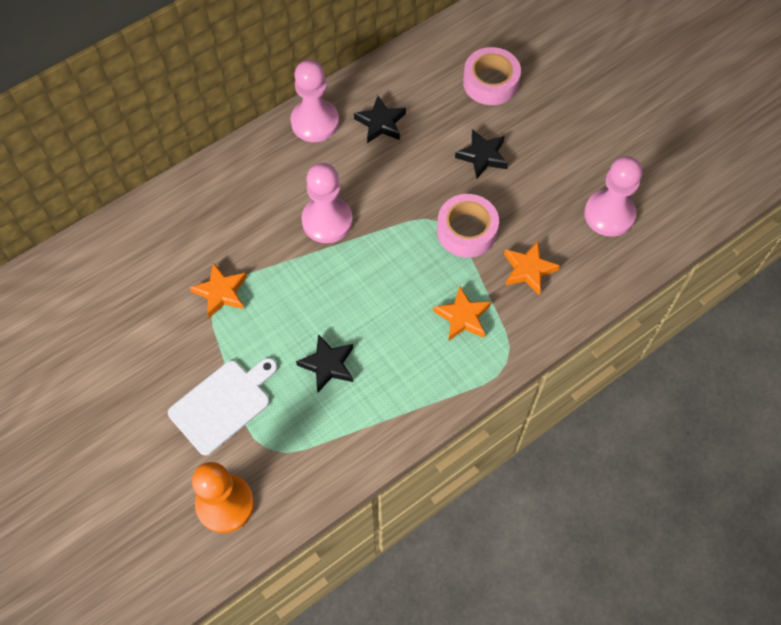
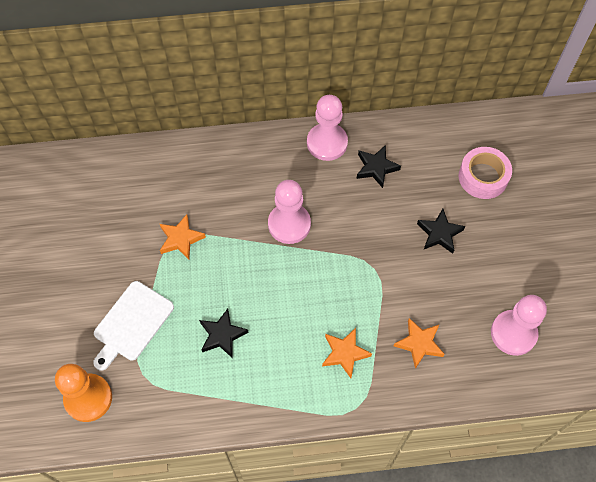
camera: 30 degrees right, 0 degrees up
(223, 404) = (131, 323): white cutting board -> white cutting board turned 135 degrees clockwise
(466, 231) = (390, 287): pink tape -> none

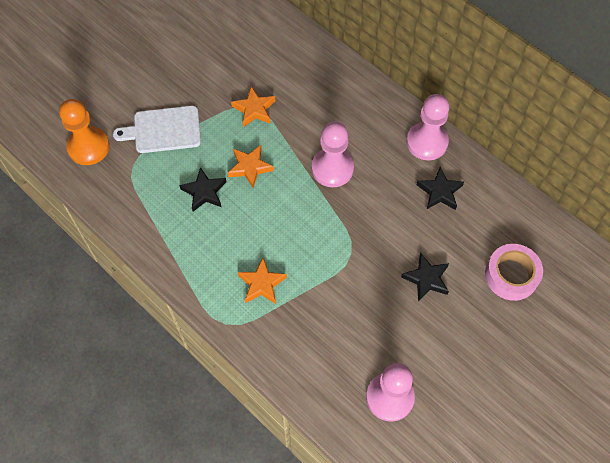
camera: 50 degrees right, 0 degrees up
(419, 344) = (316, 331): orange star -> orange star (250, 167)

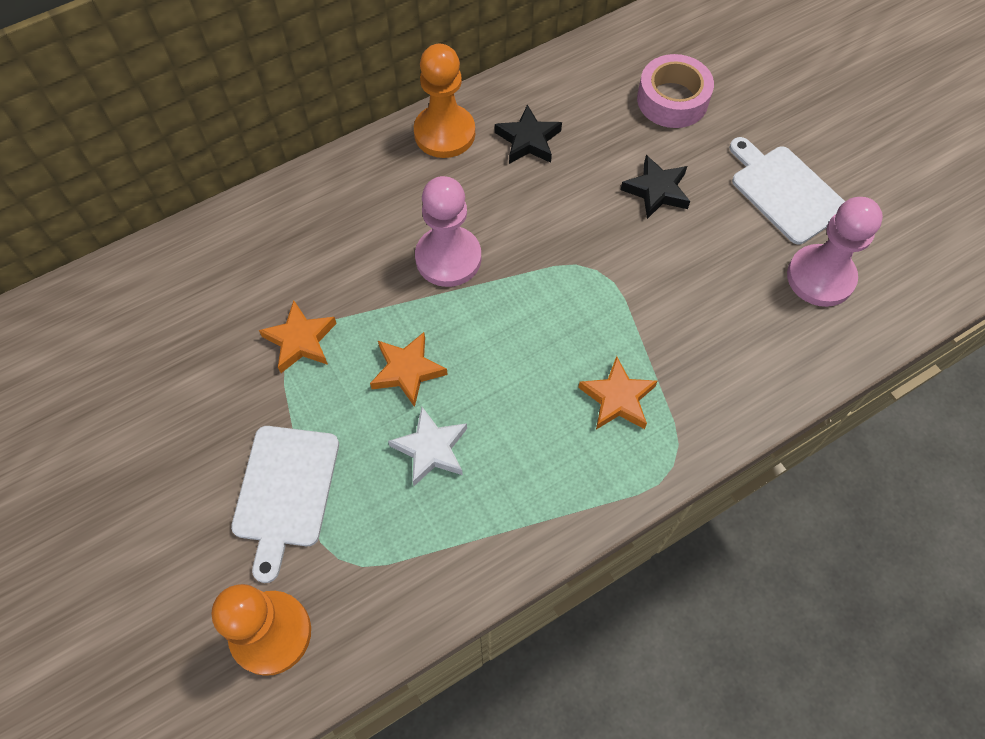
camera: 75 degrees left, 0 degrees up
(204, 192) = (431, 449): black star -> white star
(427, 142) = (444, 133): pink pawn -> orange pawn
(456, 364) = (785, 191): none -> white cutting board

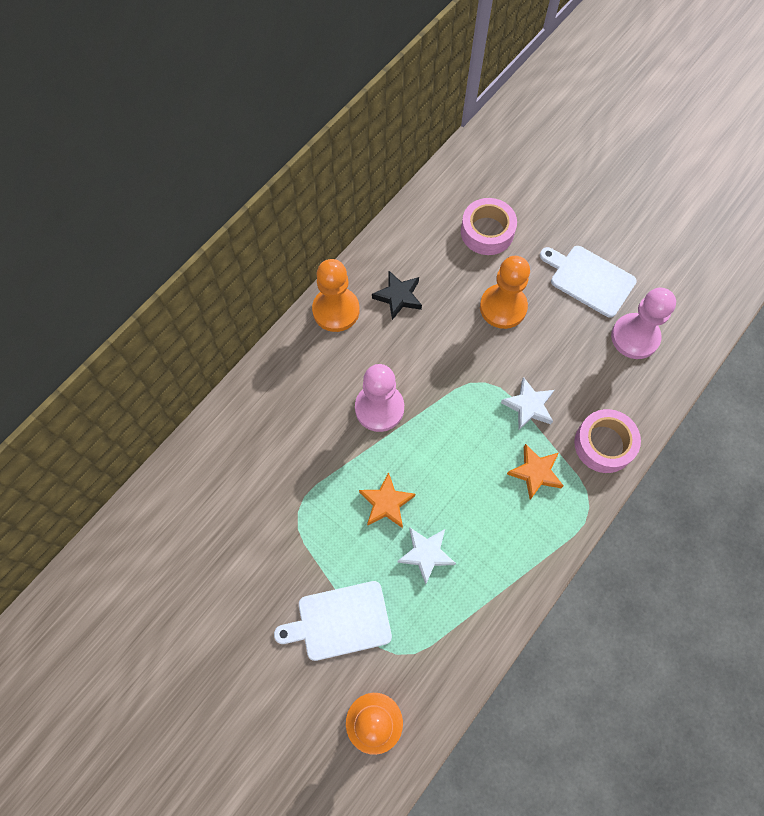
camera: 20 degrees left, 5 degrees up
(285, 491) = (340, 621): white cutting board -> white cutting board turned 90 degrees clockwise
(301, 340) = (301, 507): orange star -> none
(642, 315) = (528, 406): none -> white star
(656, 190) = (503, 307): black star -> orange pawn
(725, 394) = (604, 444): none -> pink tape

